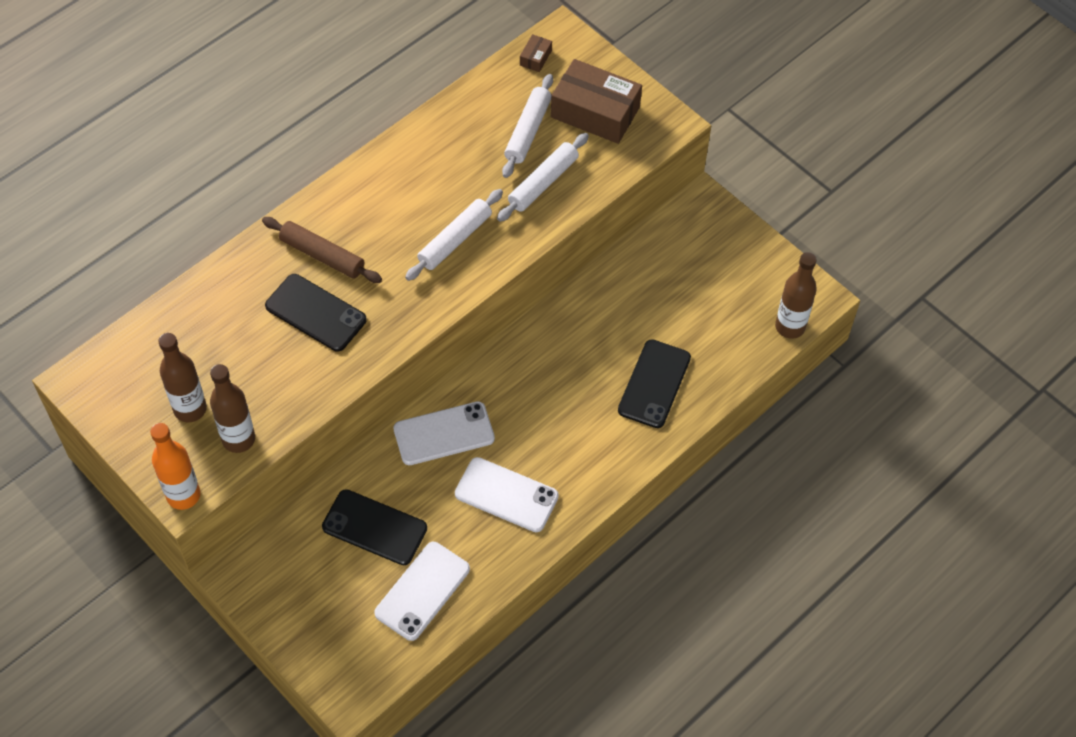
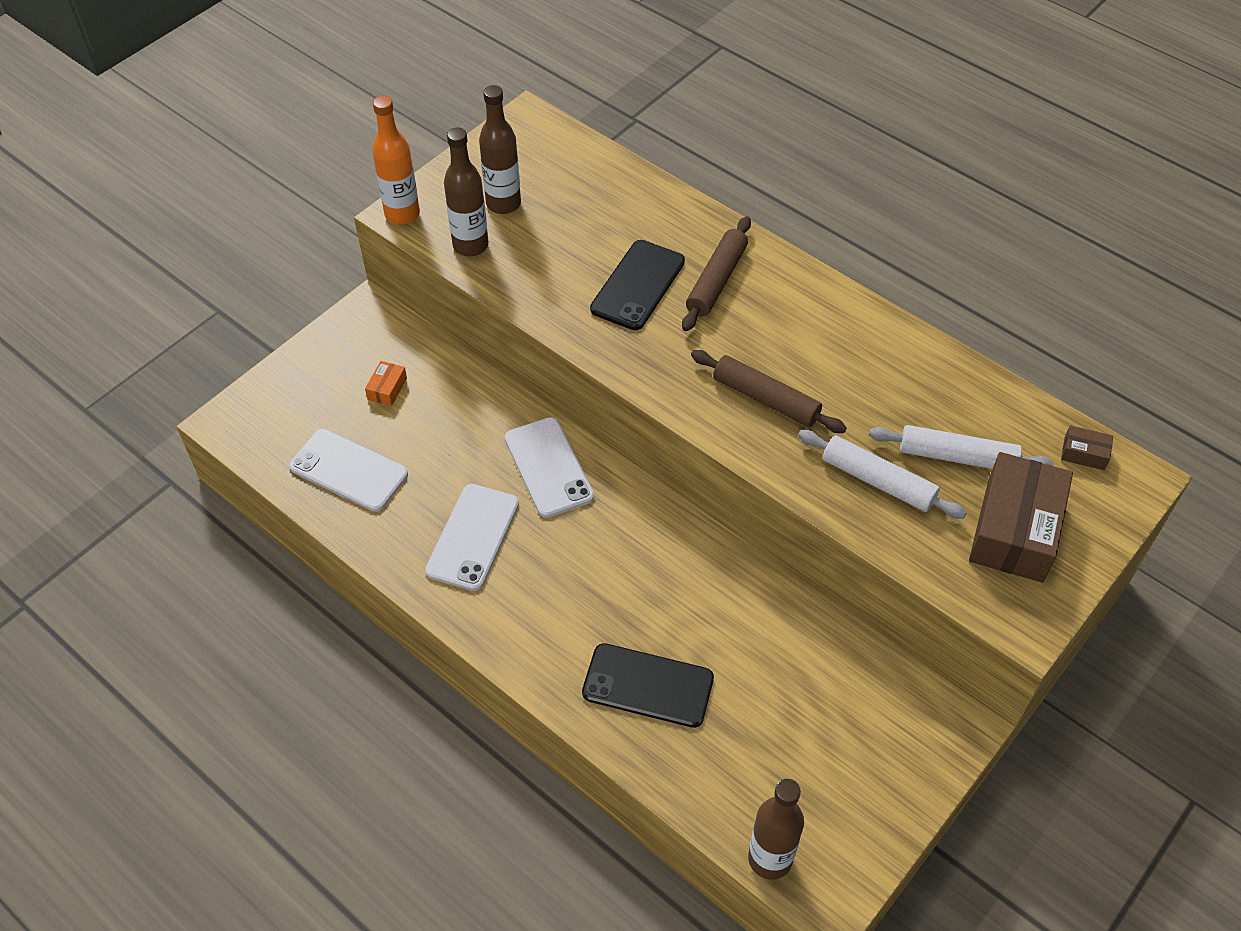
camera: 85 degrees right, 5 degrees down
(334, 558) = (387, 389): none -> orange box
(374, 528) = (424, 418): black phone -> none
(455, 240) = (765, 399): white rolling pin -> brown rolling pin

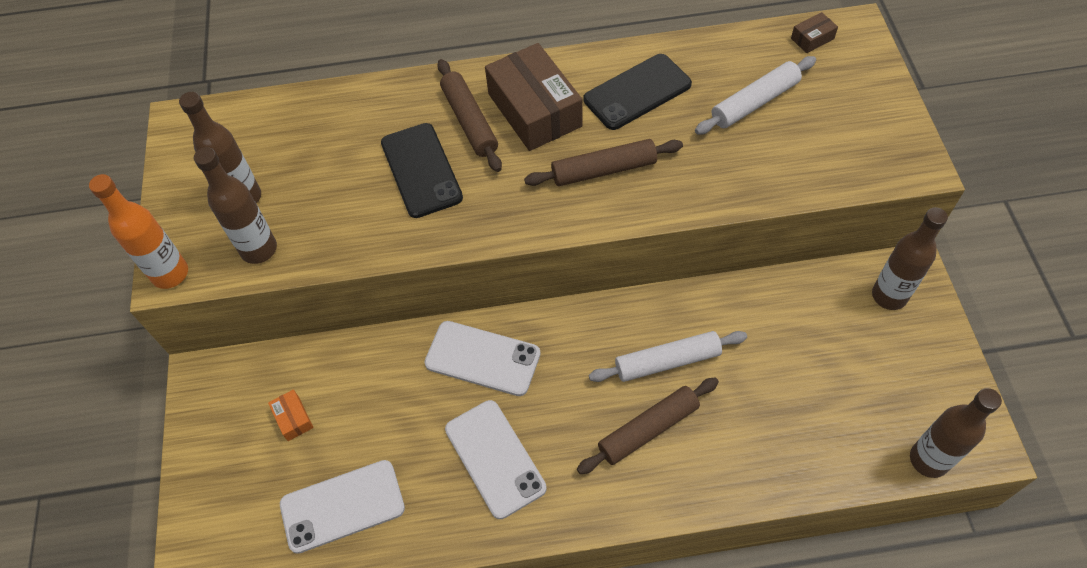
camera: 45 degrees left, 5 degrees up
(595, 624) = (648, 429): none -> brown rolling pin
(648, 686) = (730, 434): black phone -> black phone (637, 92)
(878, 481) = (734, 159): white rolling pin -> white rolling pin (667, 361)
(911, 725) = (889, 296): none -> brown bottle
(1015, 530) = (839, 116): brown box -> brown box (534, 110)

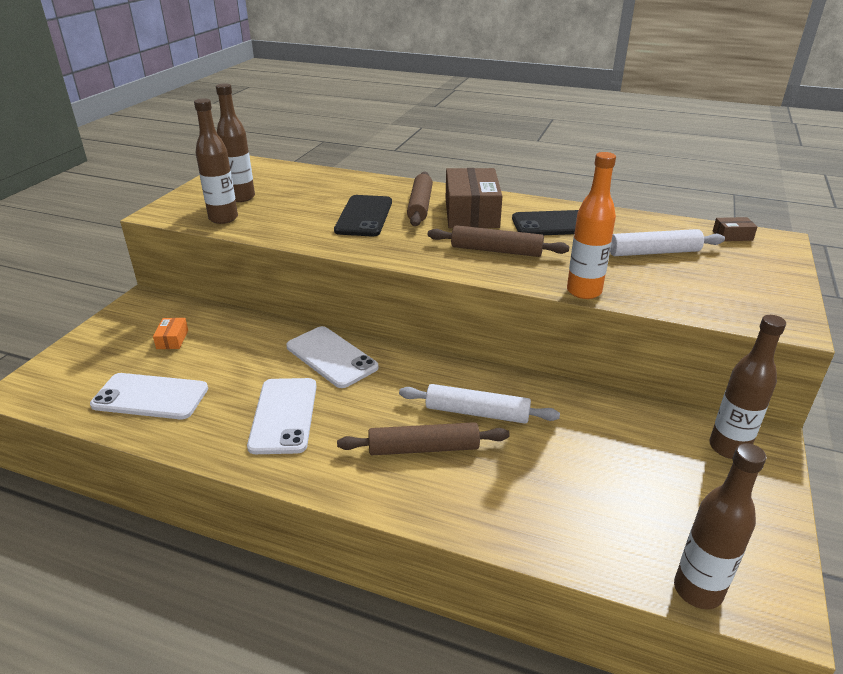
camera: 25 degrees right, 25 degrees down
(170, 274) = (161, 213): orange bottle -> orange bottle (584, 291)

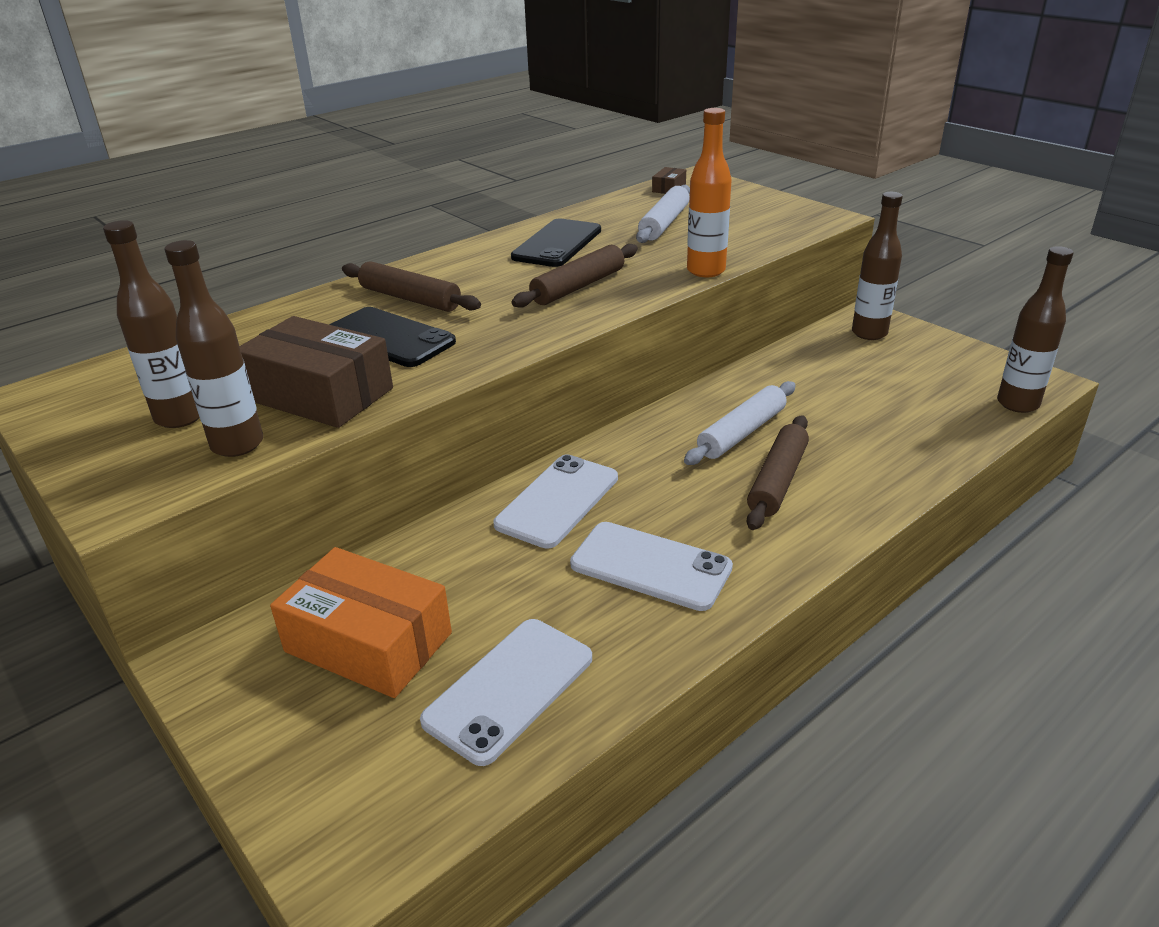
camera: 60 degrees left, 0 degrees up
(172, 339) = (368, 642): orange box -> orange box, size x2.36
(331, 357) = (557, 501): white phone -> white phone turned 45 degrees counterclockwise
(471, 213) = (471, 276): brown box -> brown box (320, 394)

